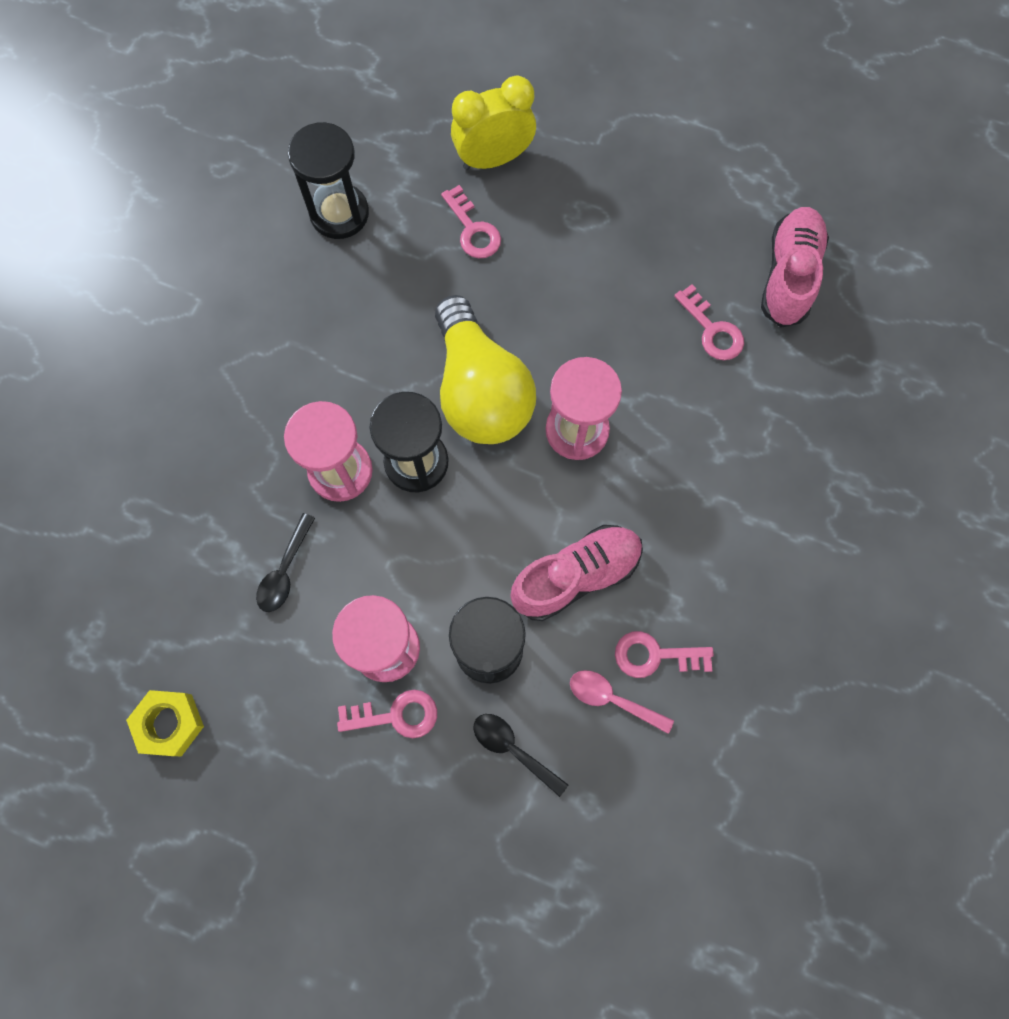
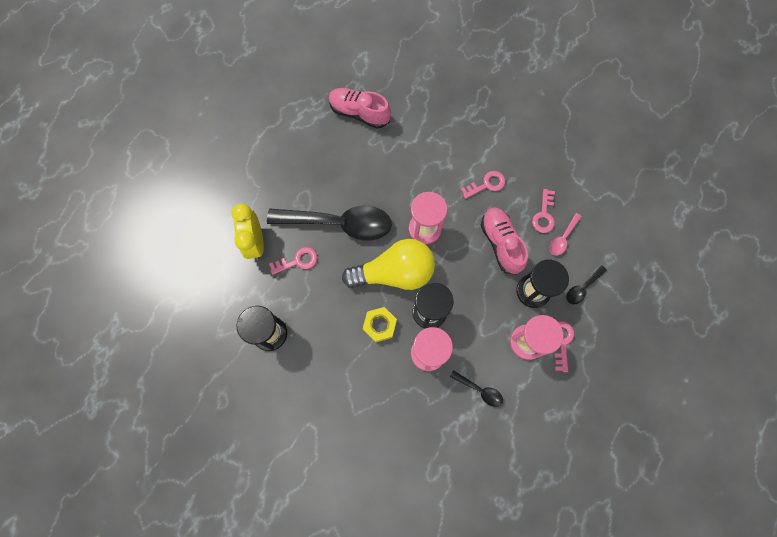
camera: 80 degrees left, 0 degrees up
(169, 723) = (555, 462): yellow nut -> yellow nut (379, 325)
(556, 282) = (339, 224): none -> black spoon
(712, 330) = (382, 154): pink key -> pink key (486, 184)

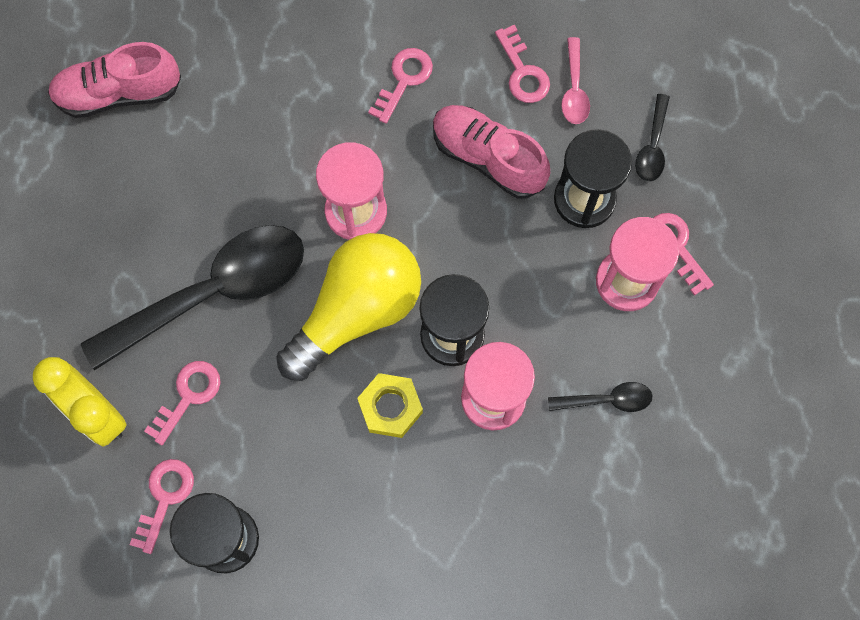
camera: 35 degrees left, 0 degrees up
(258, 298) = (165, 497): none -> pink key

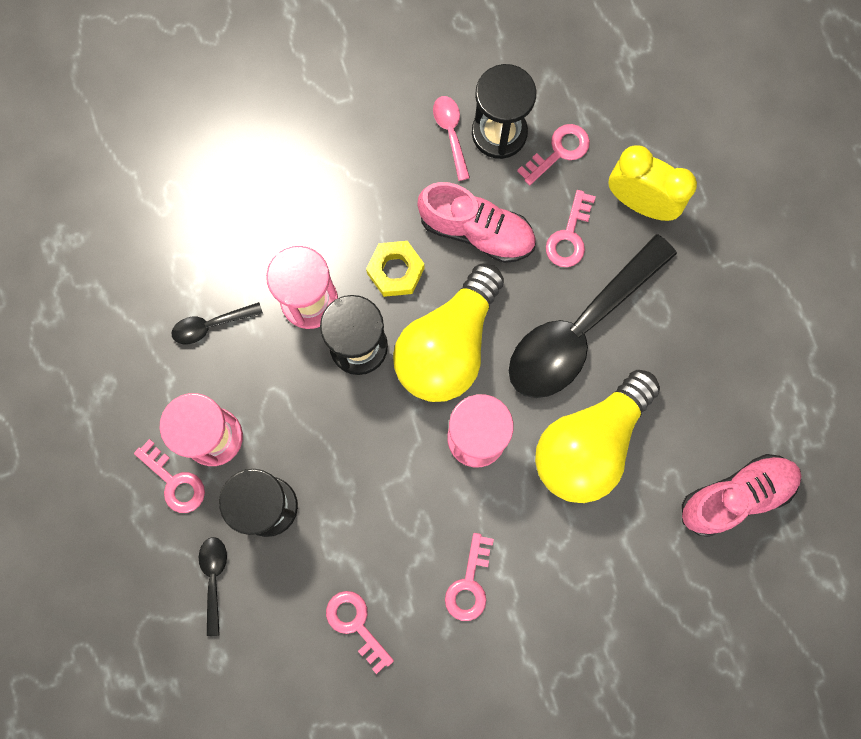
camera: 165 degrees right, 5 degrees up
(165, 497) = (559, 151): pink key -> pink key turned 135 degrees counterclockwise
(244, 176) = (589, 444): none -> yellow light bulb
(488, 158) = (368, 524): pink shoe -> pink shoe (477, 231)
(574, 89) = (301, 619): pink spoon -> pink spoon (451, 133)

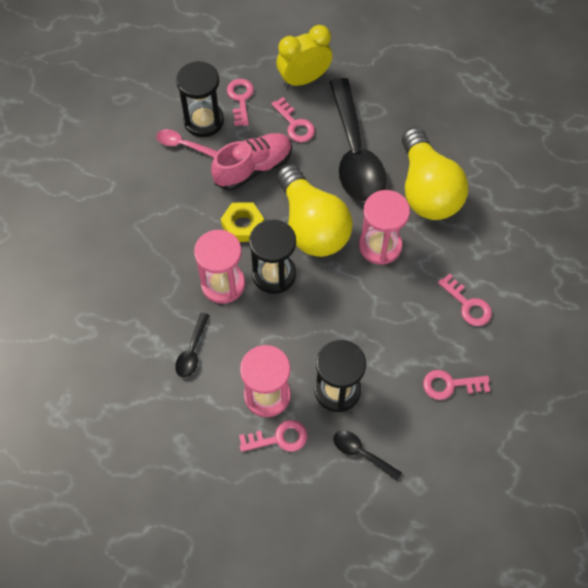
camera: 55 degrees left, 15 degrees down
(736, 496) = (509, 138): pink shoe -> none

